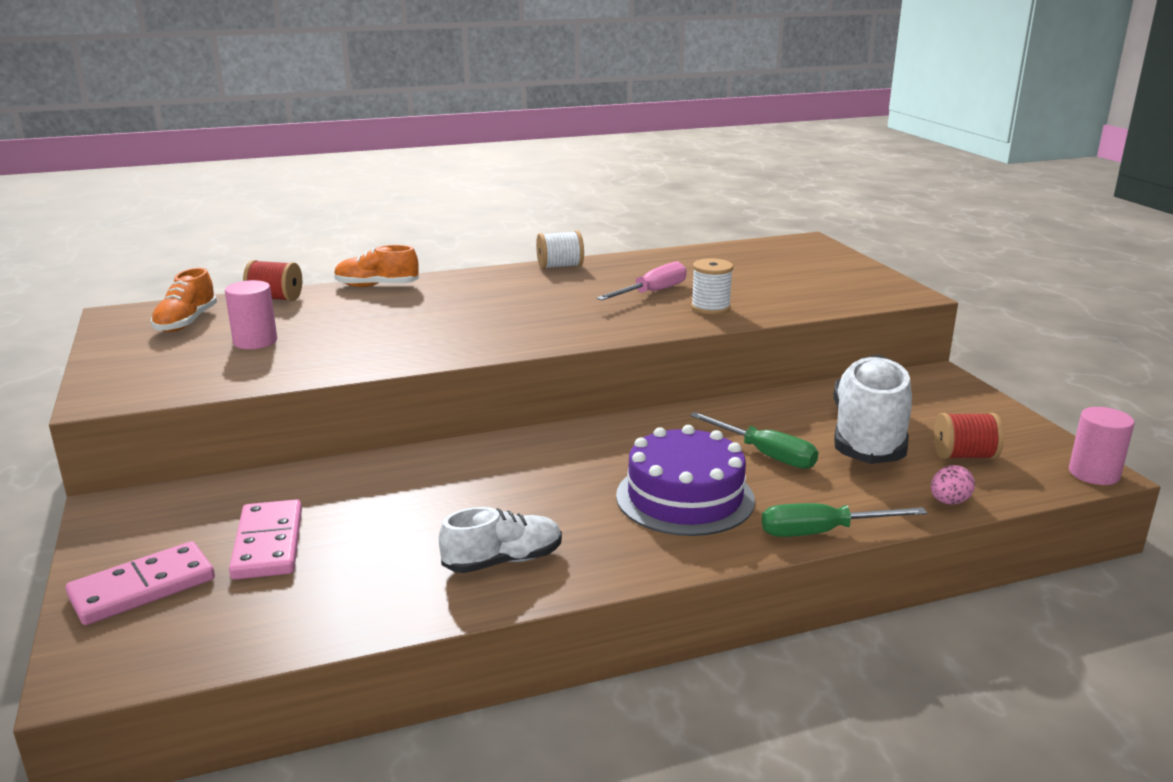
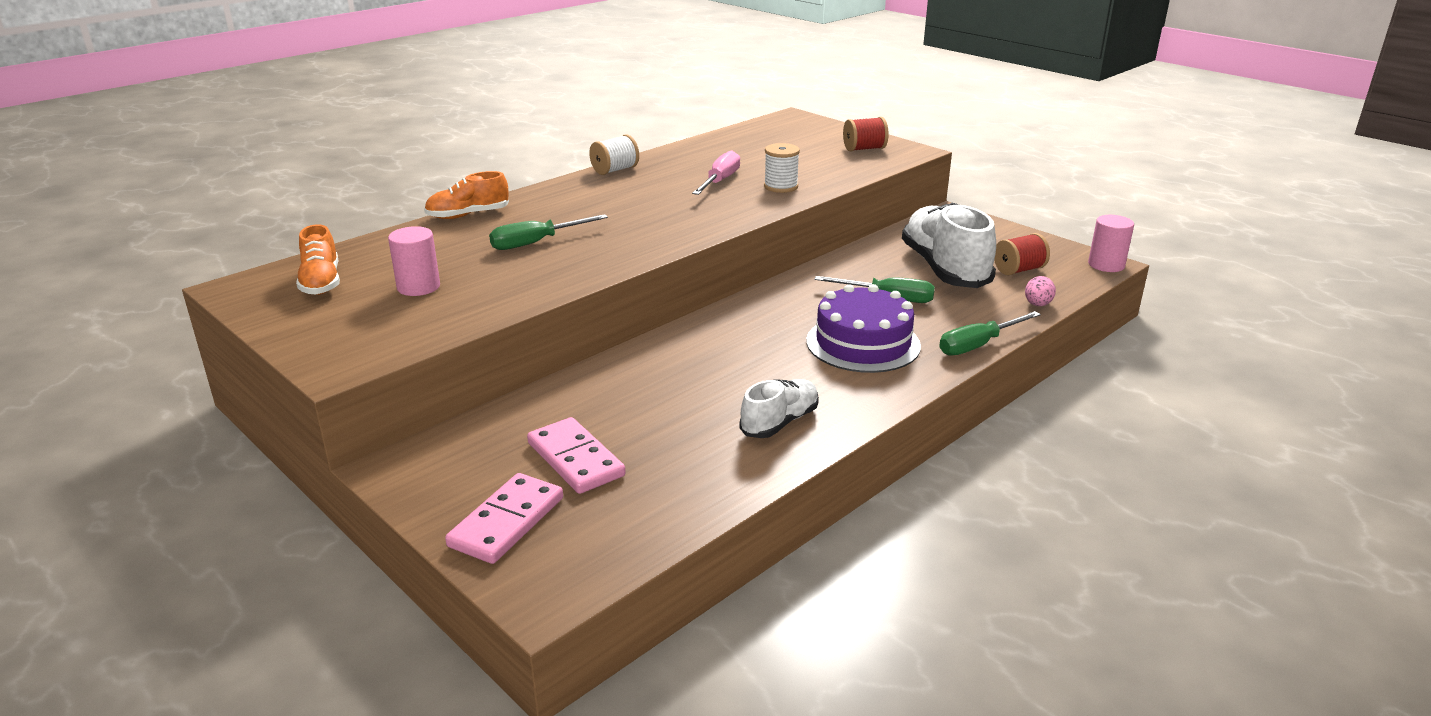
camera: 25 degrees left, 5 degrees up
(275, 298) = (382, 244): red spool -> red spool (864, 149)
(404, 321) = (536, 243): none -> green screwdriver

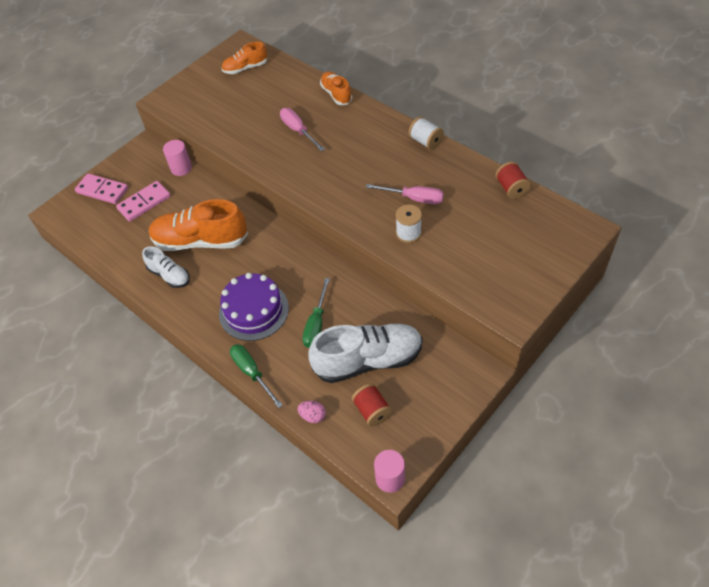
camera: 90 degrees right, 25 degrees up
(418, 287) = (240, 101): pink cylinder -> pink cylinder (181, 168)
(536, 243) = (298, 130): green screwdriver -> pink screwdriver
(703, 392) = (200, 241): none -> orange shoe
(864, 149) = (510, 282): red spool -> red spool (511, 188)

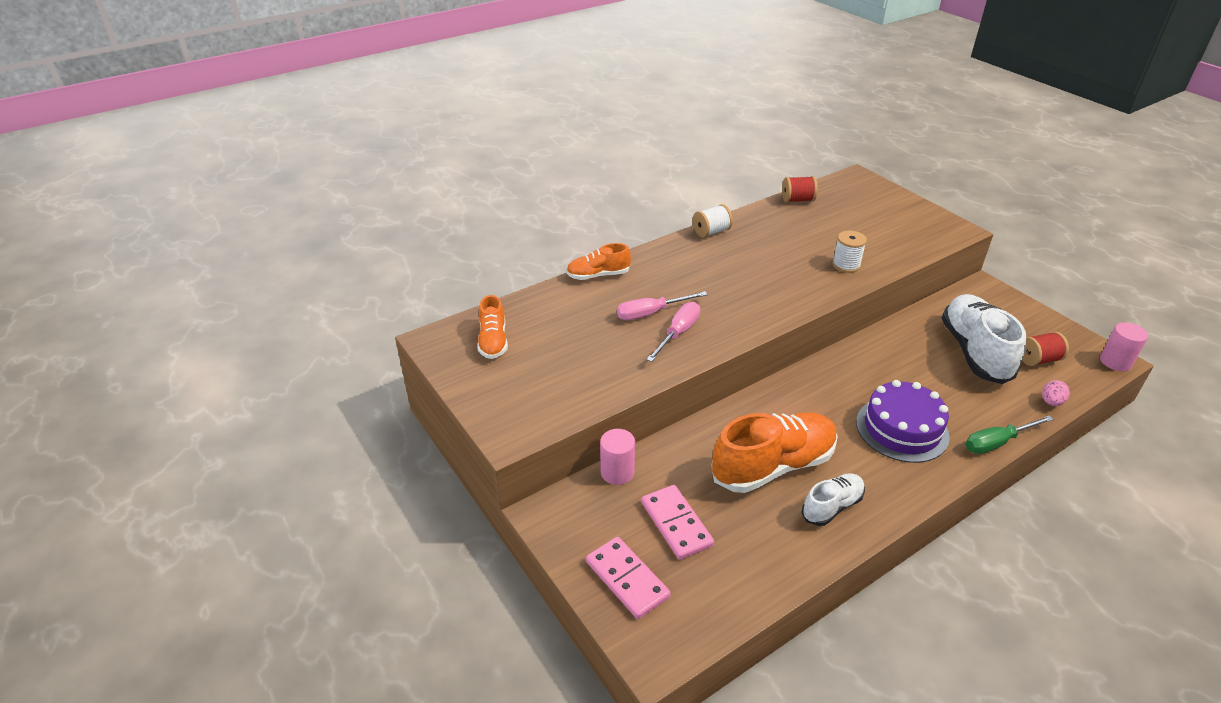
camera: 80 degrees left, 15 degrees down
(102, 190) = (627, 579): pink domino -> pink domino turned 75 degrees counterclockwise
(200, 241) = (773, 466): orange shoe -> orange shoe turned 135 degrees counterclockwise
(316, 324) = (925, 380): green screwdriver -> none
(414, 198) = (796, 253): pink screwdriver -> pink screwdriver (678, 333)

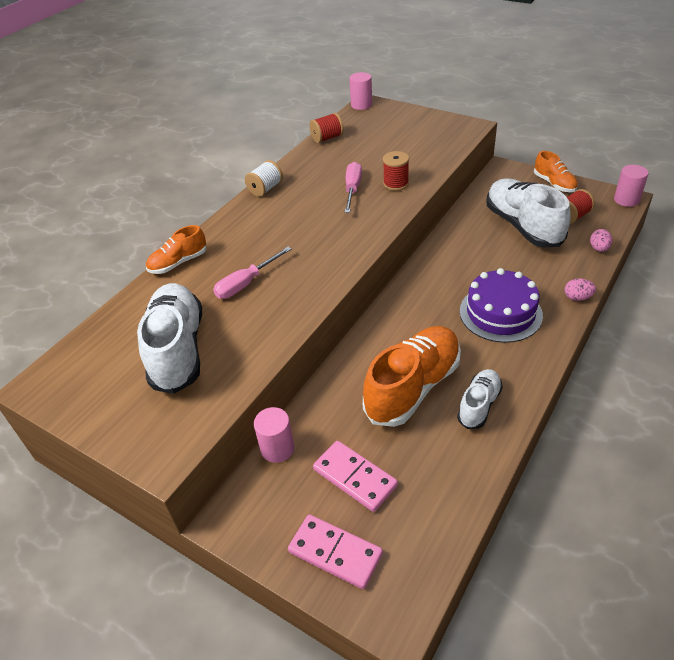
camera: 20 degrees left, 5 degrees up
(493, 341) = (101, 365): orange shoe -> orange shoe (554, 184)
(563, 350) = (178, 349): none -> white shoe
(678, 333) = (280, 294): pink screwdriver -> pink screwdriver (352, 189)
(846, 265) = (396, 184): white spool -> red spool
(851, 176) = (361, 105): none -> pink cylinder
(997, 442) = (577, 297): green screwdriver -> pink egg

